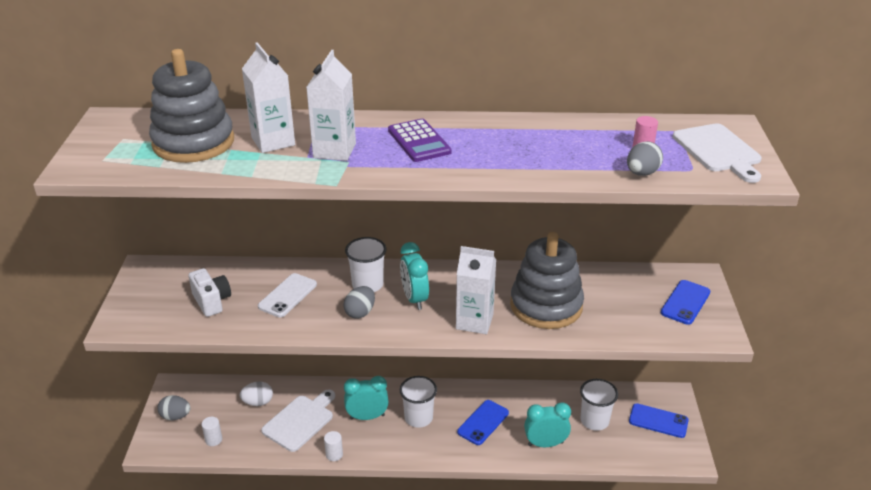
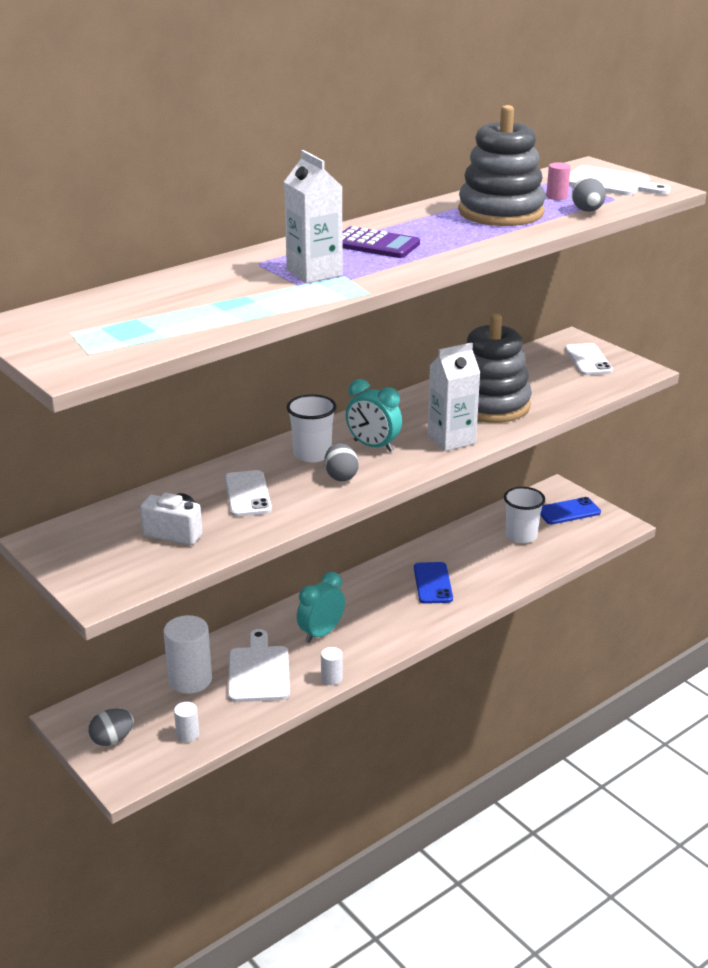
camera: 40 degrees left, 5 degrees down
(193, 142) = (158, 310): grey stacking toy -> grey stacking toy (501, 212)
(258, 402) = (190, 680): white egg -> white cylinder
(273, 141) = (240, 285): white carton -> none
(418, 418) = (371, 609): white cup -> none
(545, 443) = (504, 571): turquoise clock -> none
(685, 302) = (588, 360): blue phone -> white phone

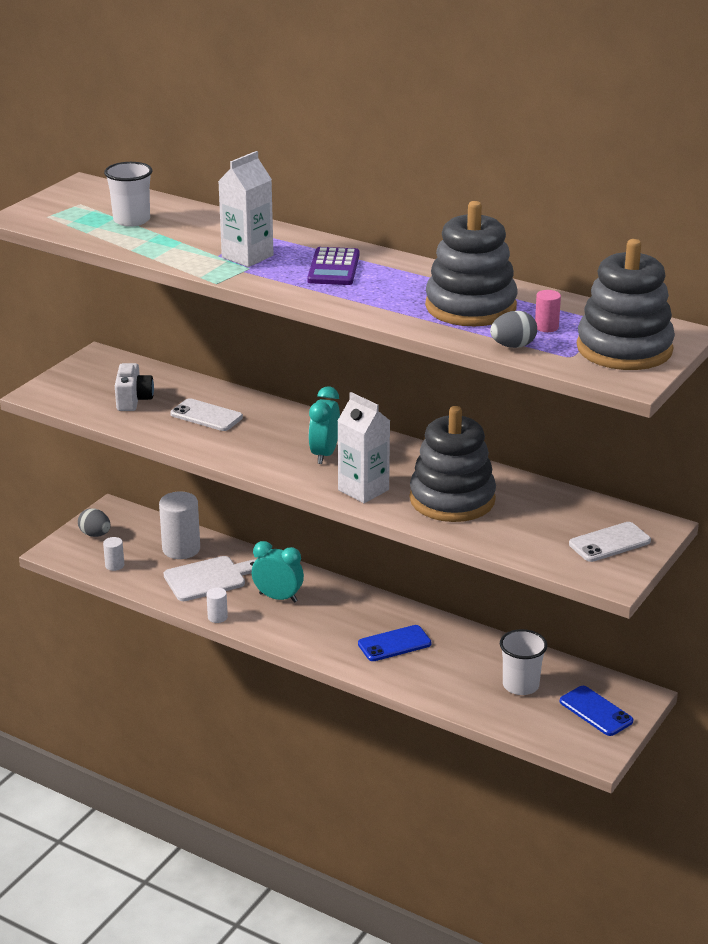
camera: 70 degrees right, 0 degrees up
(247, 494) = (206, 416): white phone -> white phone turned 60 degrees clockwise
(312, 454) = (291, 429): white cup -> white cup (131, 220)
(341, 476) = (260, 449): grey egg -> none
(610, 183) = (624, 349): white cutting board -> grey stacking toy

